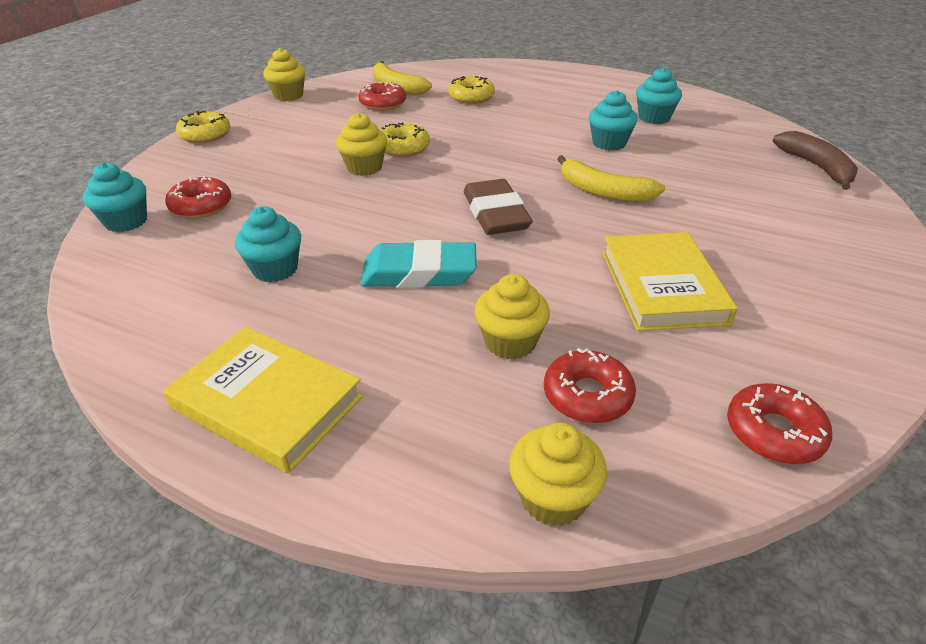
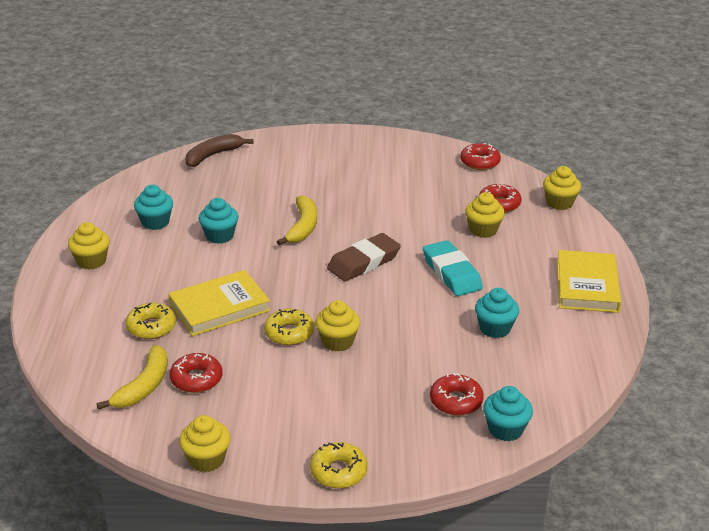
camera: 115 degrees left, 5 degrees down
(594, 87) = (91, 261): none -> yellow cupcake
(662, 286) = (398, 195): yellow book -> yellow book (219, 307)

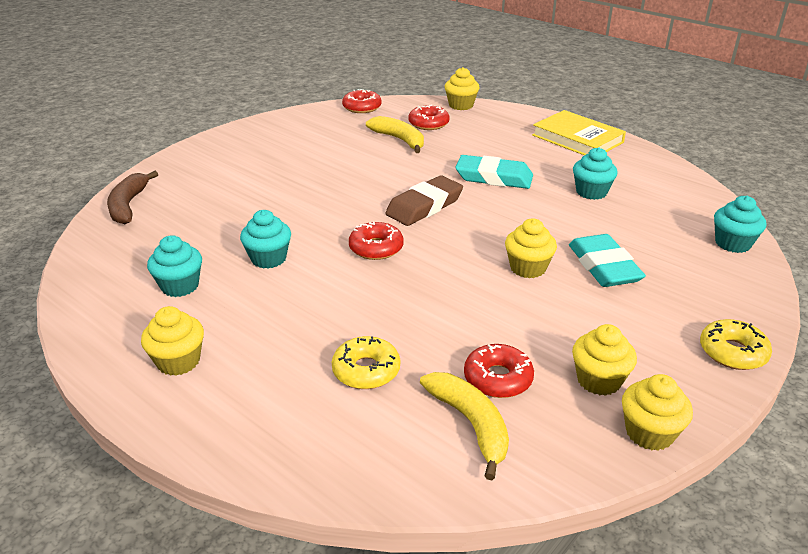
camera: 50 degrees left, 0 degrees up
(219, 307) = (389, 310): yellow book -> none
(289, 333) = (484, 288): yellow donut -> none
(302, 227) = (326, 211): yellow banana -> yellow banana (400, 140)
(364, 262) = (424, 206): brown eraser -> brown eraser turned 45 degrees clockwise
(383, 375) = (603, 266): none -> turquoise eraser
(456, 401) = (674, 249): red donut -> red donut (376, 248)
(483, 230) = (453, 143): yellow cupcake -> yellow cupcake (598, 380)

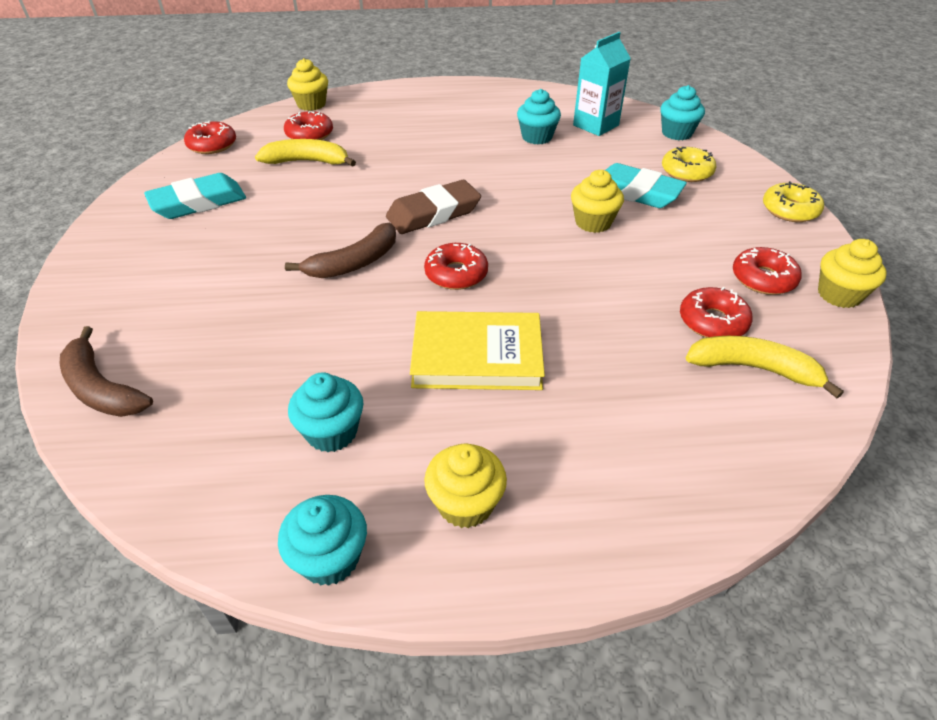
camera: 45 degrees left, 10 degrees up
(268, 258) = (376, 344): turquoise cupcake -> turquoise cupcake (330, 558)
(329, 210) = (354, 263): none -> brown banana
(366, 370) = (626, 384): yellow donut -> yellow donut (686, 172)
(424, 206) = (433, 213): brown eraser -> brown eraser turned 60 degrees clockwise
(494, 177) = (447, 159): turquoise eraser -> turquoise eraser (198, 202)
(577, 139) = (457, 96): yellow book -> yellow book (477, 356)
(598, 380) = (763, 279): yellow cupcake -> red donut
(661, 205) = (596, 125): none -> turquoise carton

